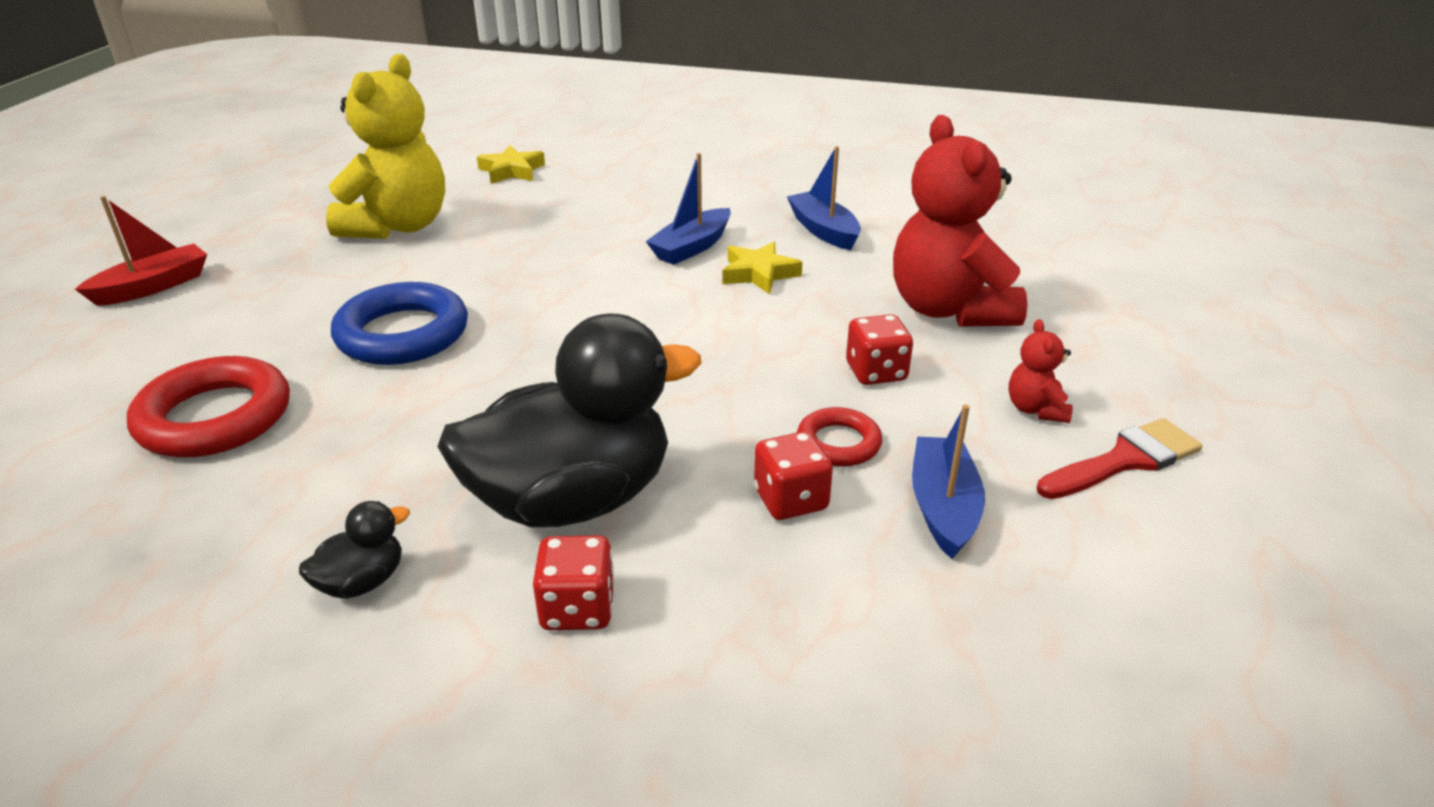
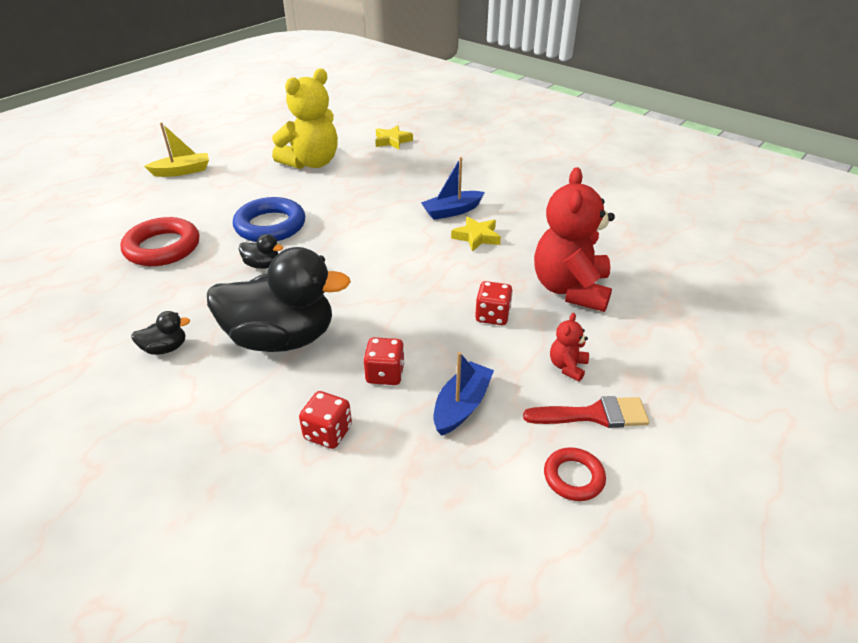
camera: 25 degrees right, 5 degrees up
(153, 286) = (182, 171): red boat -> yellow boat
(440, 397) = (262, 265): none -> black duck
(577, 608) = (243, 394): red dice -> red dice (328, 433)
(823, 230) = (537, 218): blue boat -> none
(838, 443) = (436, 351): red ring -> red ring (573, 477)

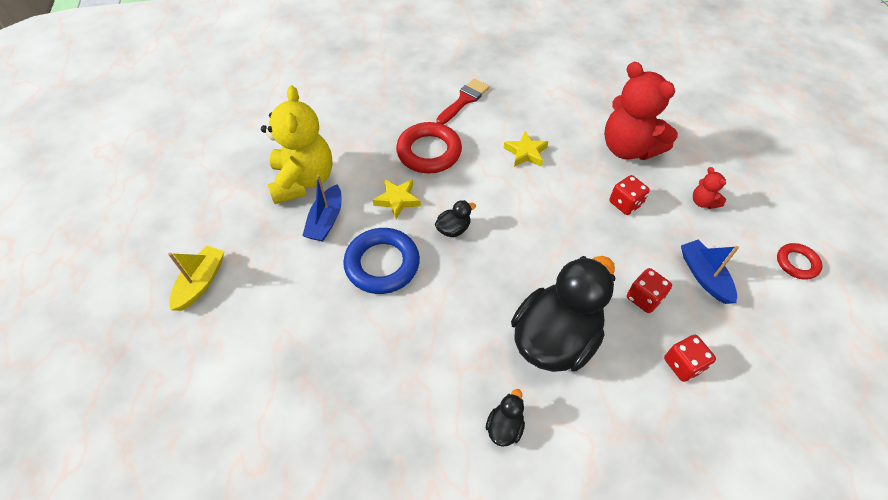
camera: 50 degrees left, 15 degrees up
(162, 247) = (337, 362): red ring -> red ring (429, 152)
(262, 265) = (440, 300): black duck -> black duck (453, 229)
(392, 141) = (329, 111): yellow star -> yellow star (397, 200)
(452, 211) = (478, 144): blue boat -> blue boat (326, 220)
(594, 415) = (753, 219): red brush -> red brush (464, 100)

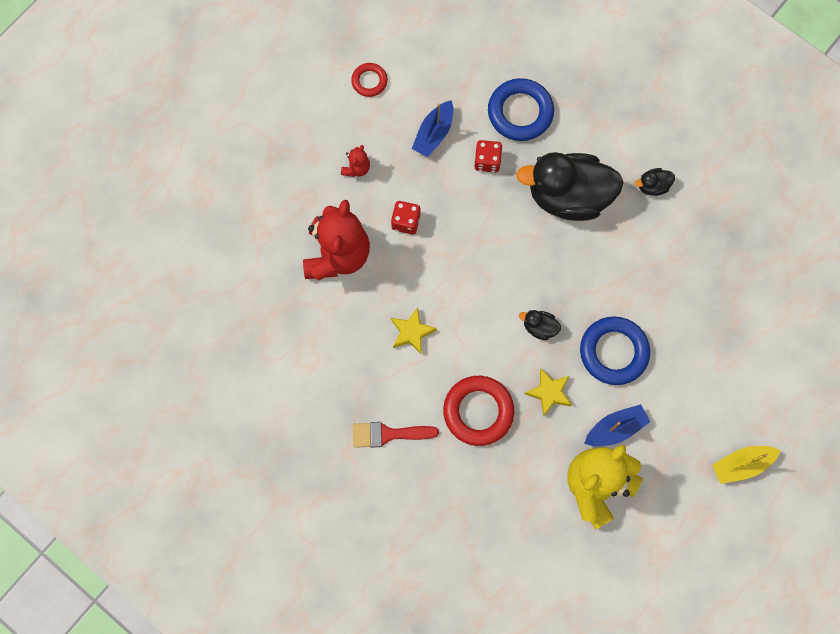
camera: 130 degrees left, 20 degrees up
(683, 364) = (520, 112): red dice -> blue ring

